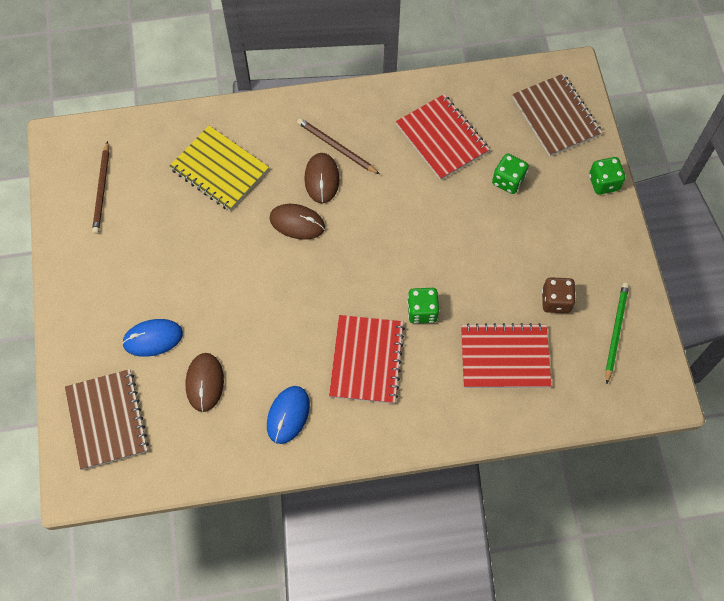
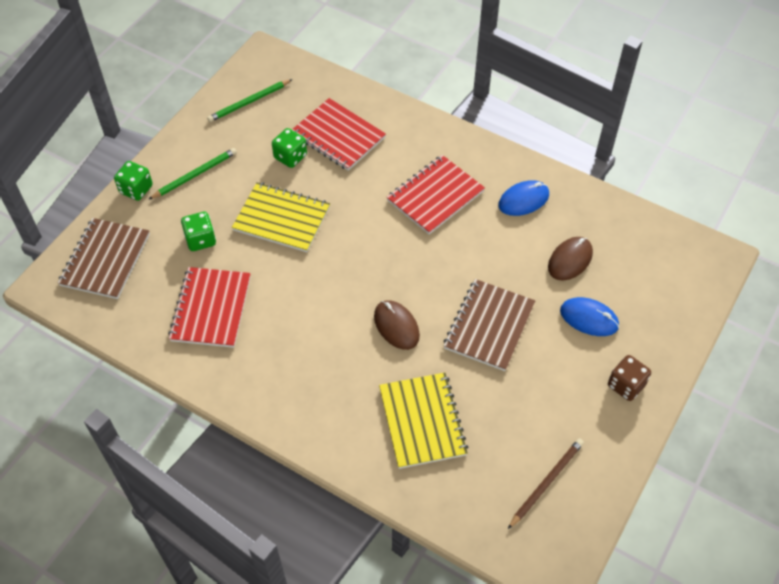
camera: 140 degrees left, 10 degrees down
(107, 420) = (666, 284): brown notebook -> brown notebook (489, 326)
(322, 179) = (342, 347): brown mouse -> none
(336, 147) = (303, 366): brown pencil -> none
(422, 311) = (364, 199): green dice -> green dice (290, 157)
(468, 243) = (281, 219): none -> yellow notebook
(555, 301) = (265, 143): brown dice -> brown dice (626, 385)
(576, 229) = (195, 175): none -> green pencil

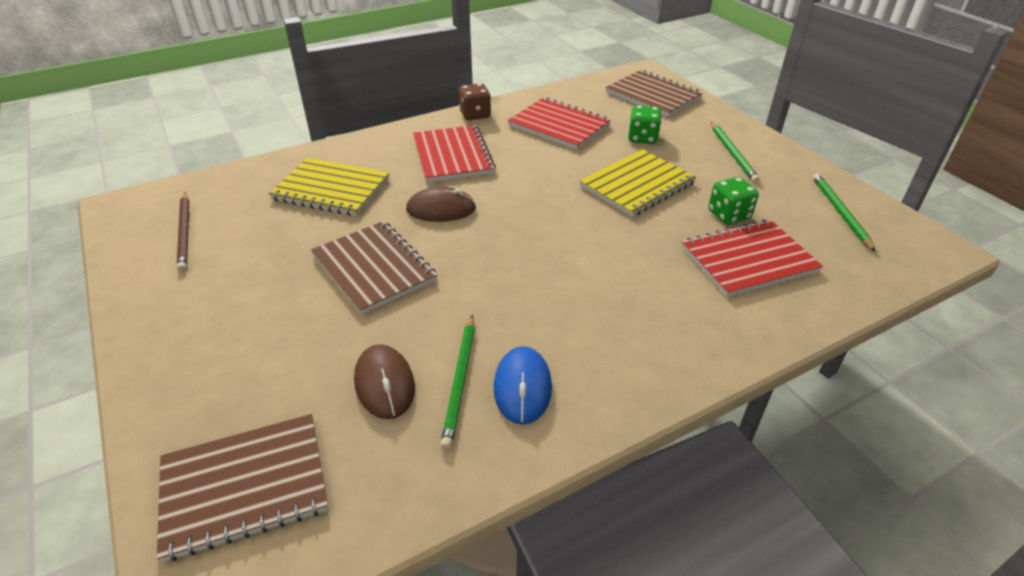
camera: 120 degrees right, 15 degrees down
(136, 189) = (730, 122): green dice -> none
(435, 196) = (592, 303): red notebook -> red notebook (452, 156)
(541, 228) = (460, 381): none -> green pencil
(589, 318) = (290, 355): blue mouse -> none
(626, 385) = (182, 340): brown dice -> brown dice (475, 115)
(668, 278) = (244, 486): none -> brown notebook

